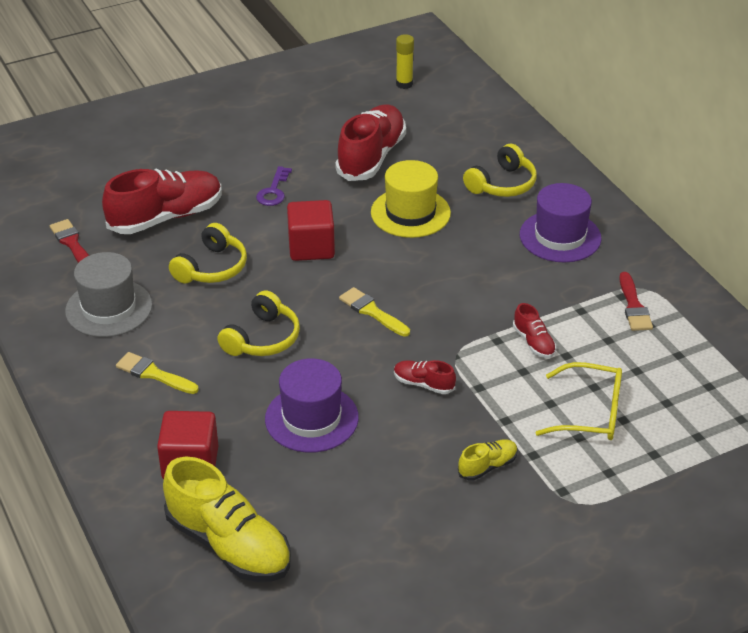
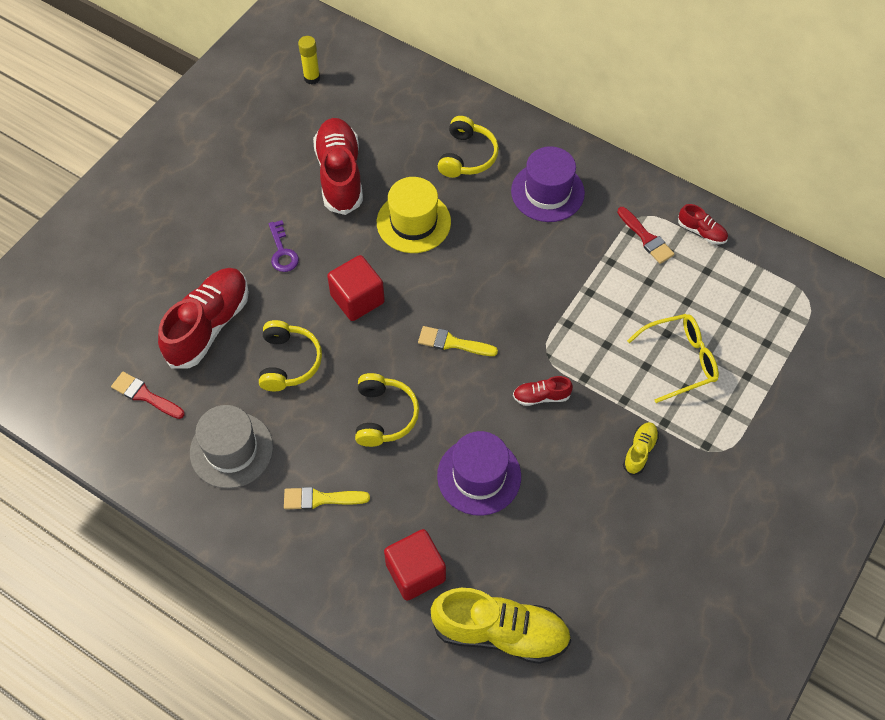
camera: 30 degrees left, 20 degrees up
(533, 342) = (596, 312): red shoe -> red shoe (701, 232)

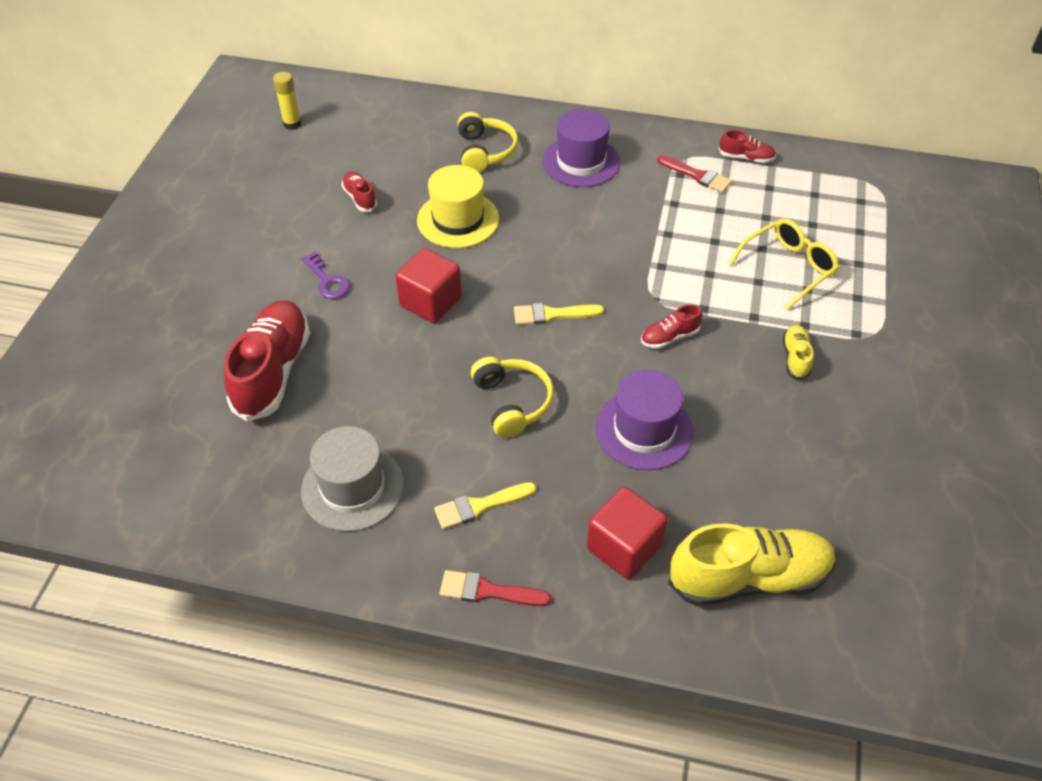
camera: 20 degrees left, 10 degrees down
(145, 395) = (224, 462): red brush -> red brush (488, 591)
(289, 362) = (381, 381): yellow headphones -> none
(340, 175) = (360, 198): red shoe -> red shoe, size x0.47

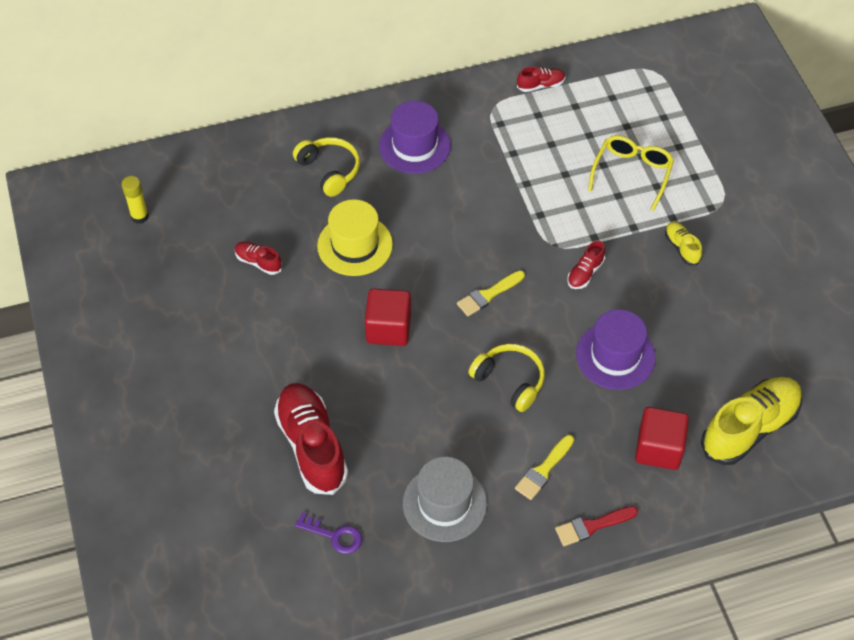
camera: 30 degrees left, 5 degrees up
(328, 280) = (292, 349): purple key -> purple key (334, 535)
(697, 175) = (514, 119): red brush -> none

